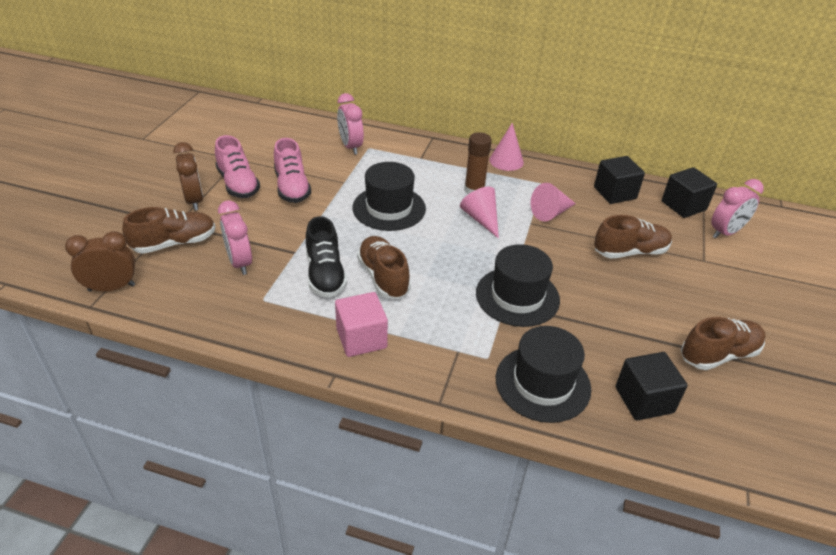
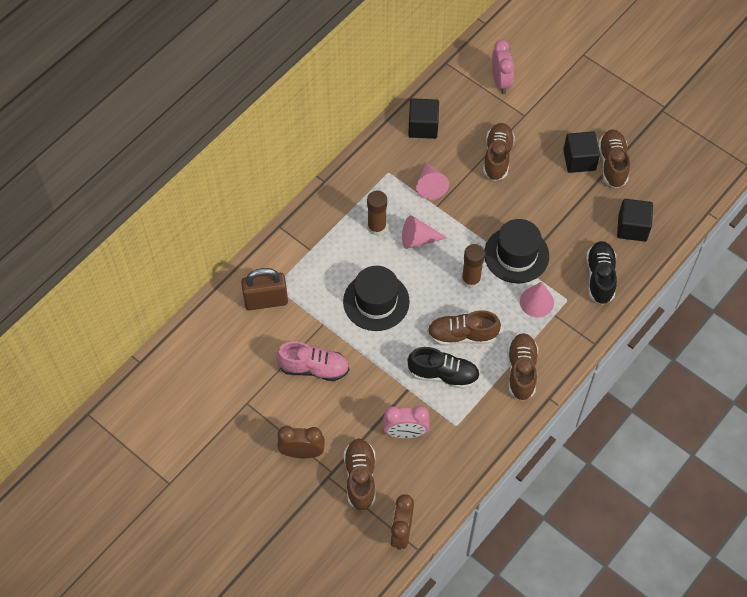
camera: 65 degrees left, 20 degrees up
(238, 184) = (290, 411): pink shoe -> none
(350, 147) = (266, 301): pink clock -> brown padlock
(361, 338) = (521, 371): pink cube -> brown shoe
(458, 267) = (471, 280): none -> brown glue stick
(506, 161) = (343, 183): pink cone -> pink cone (536, 302)
(542, 383) = (600, 277): black hat -> black shoe
(683, 206) = (458, 89): black cube -> black cube (579, 160)

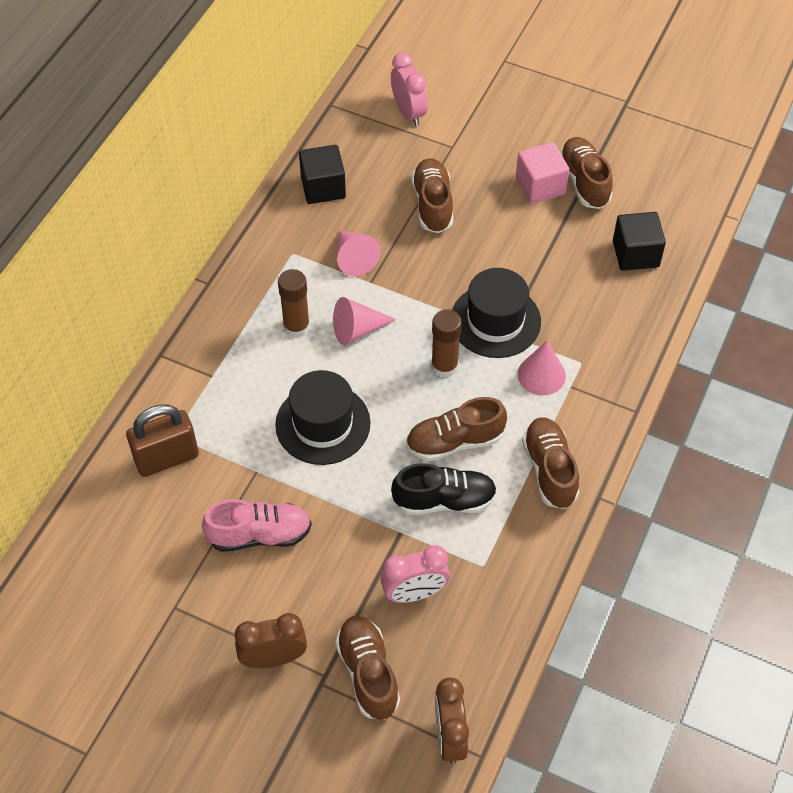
camera: 15 degrees left, 5 degrees down
(579, 160) = (540, 186): black cube -> pink cube
(600, 277) = (614, 325): black shoe -> none

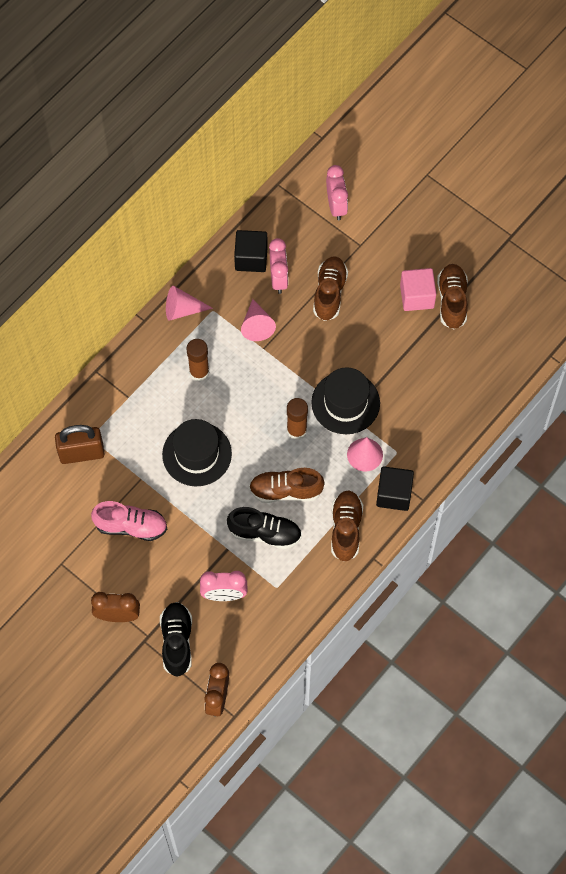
camera: 15 degrees right, 10 degrees up
(357, 330) = (242, 385): pink cone -> pink cone (182, 309)
(364, 202) = (278, 278): none -> pink clock
(368, 673) = (177, 642): brown shoe -> black shoe
(635, 254) = (469, 372): black cube -> black cube (394, 494)

